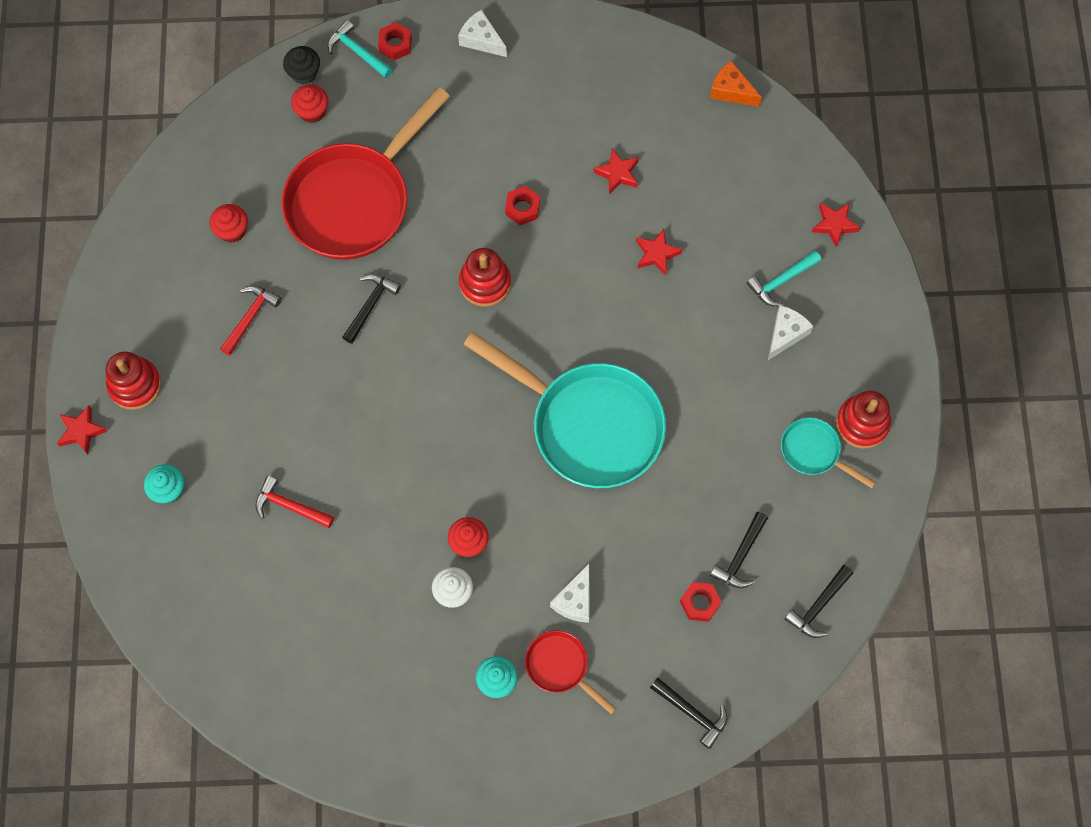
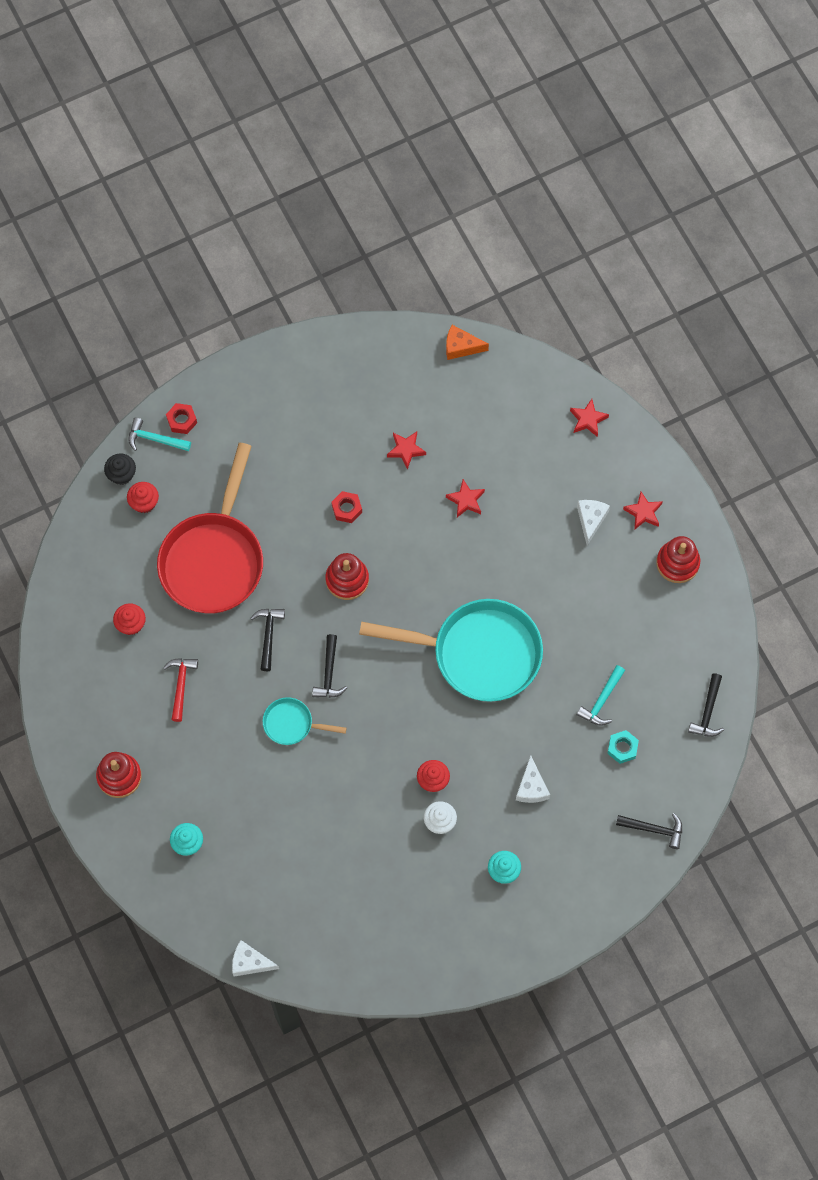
camera: 25 degrees left, 0 degrees up
(81, 431) = (97, 829): red star -> red star (643, 512)
(290, 506) = (286, 814): red hammer -> none
(481, 40) = (247, 388): white cheese -> white cheese (250, 962)
(560, 667) = (544, 840): red pan -> none
(700, 603) = (622, 748): red nut -> turquoise nut
(740, 556) = (635, 700): black hammer -> black hammer (329, 673)
(781, 281) = (569, 480): turquoise hammer -> turquoise hammer (602, 700)
(814, 452) = (652, 600): turquoise pan -> turquoise pan (292, 724)

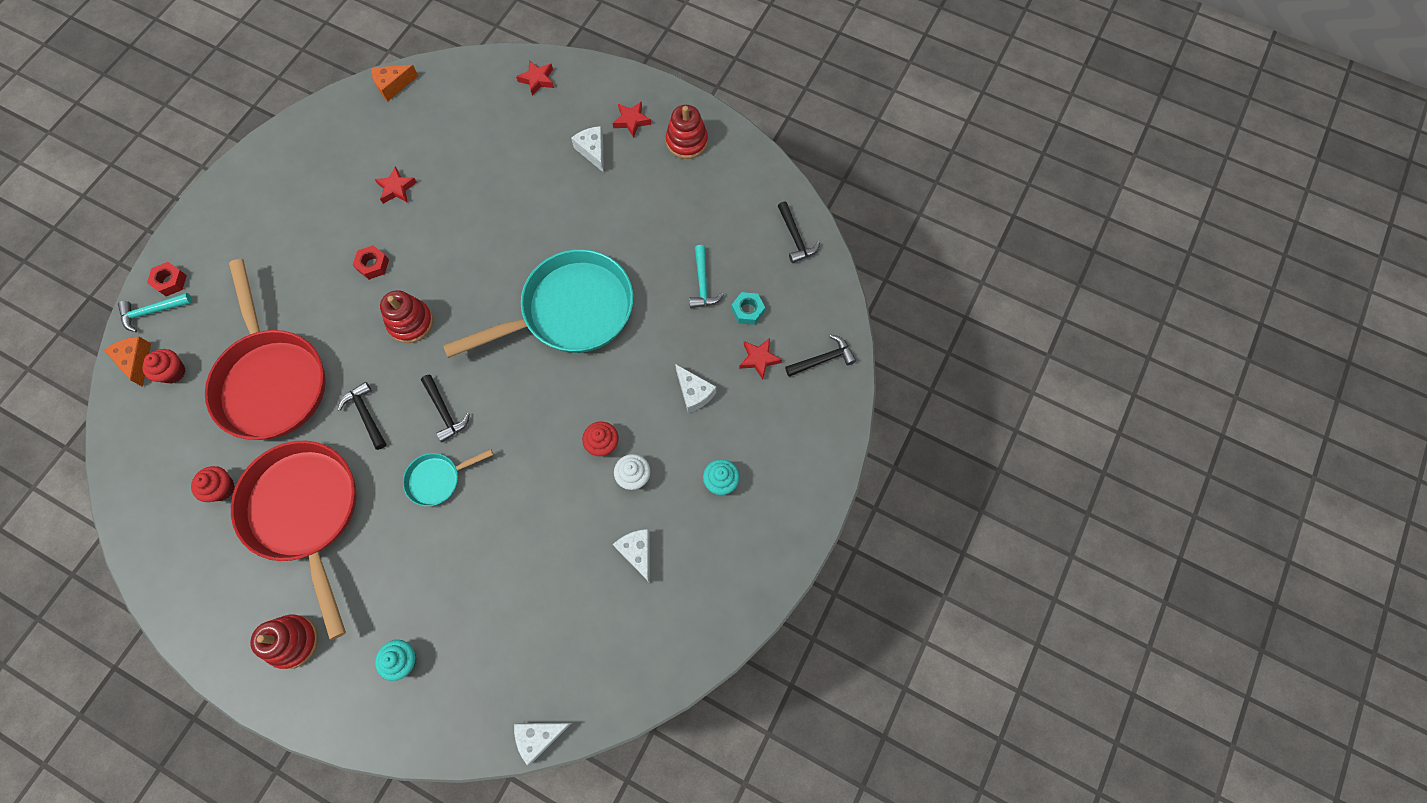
camera: 35 degrees left, 0 degrees up
(121, 475) = (136, 361): black cupcake -> orange cheese
(181, 685) = (306, 513): red hammer -> red pan
(404, 881) = (637, 552): none -> white cheese
(466, 500) = (475, 197): red star -> red star (759, 359)

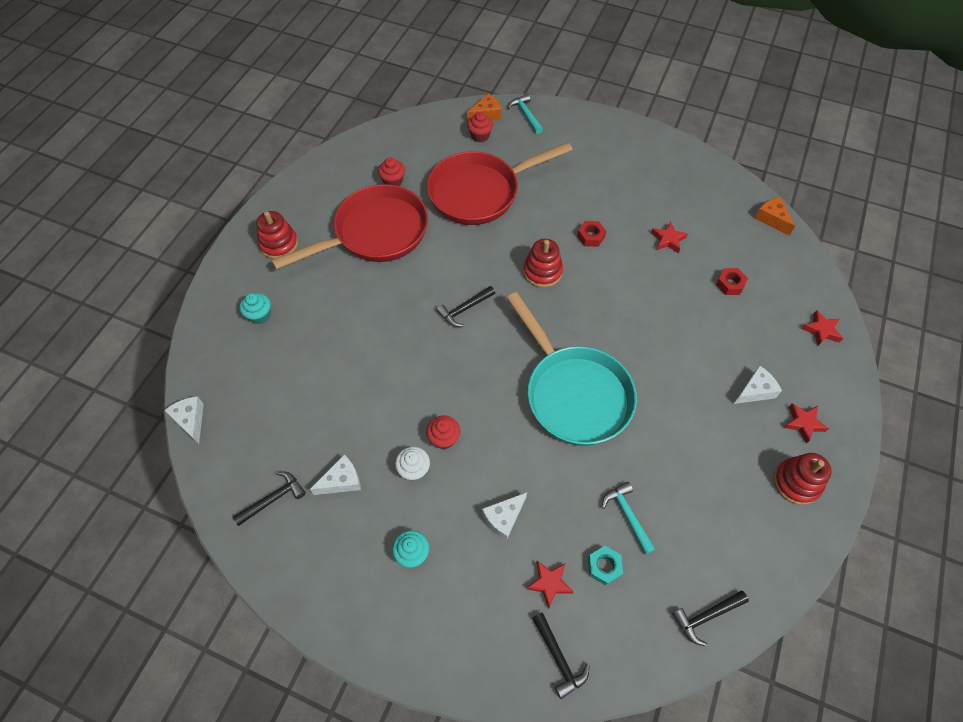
camera: 85 degrees right, 10 degrees down
(170, 281) = (551, 118): red nut -> red nut (730, 284)
(366, 415) = (457, 256): black hammer -> black hammer (273, 499)
(438, 479) = (405, 314): turquoise pan -> none
(703, 283) = (627, 515): turquoise hammer -> turquoise hammer turned 75 degrees clockwise

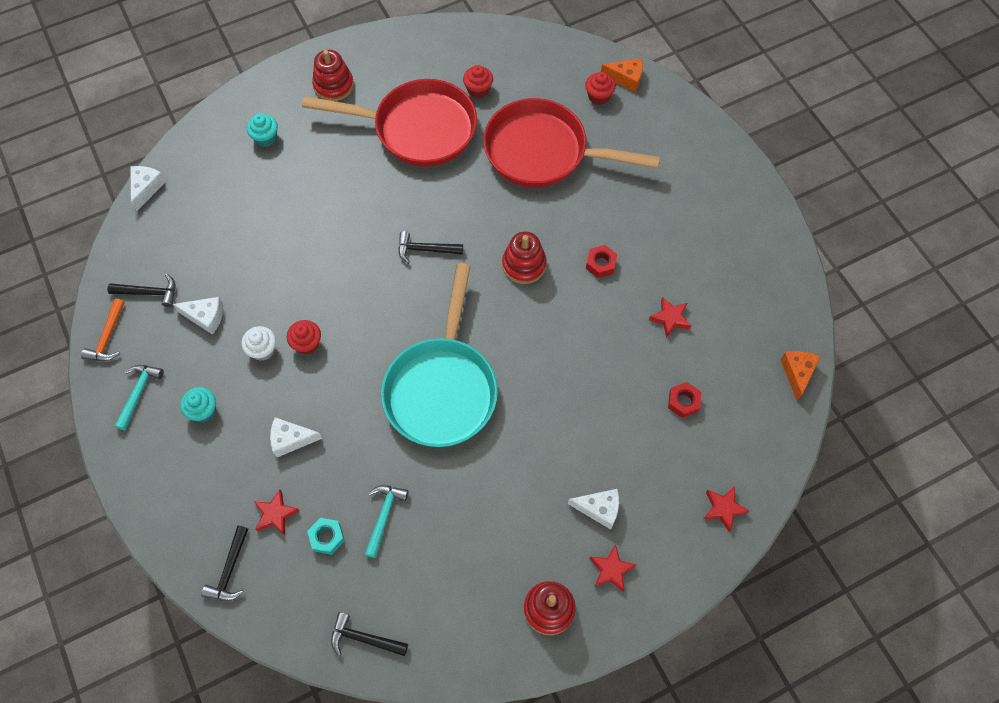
camera: 40 degrees right, 5 degrees up
(270, 562) = (108, 337): none -> orange hammer
(526, 115) = (664, 103): turquoise hammer -> turquoise hammer (138, 393)

